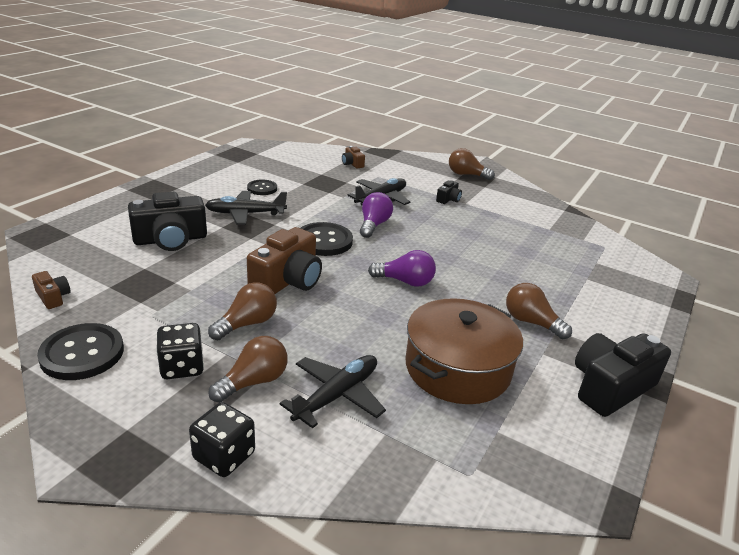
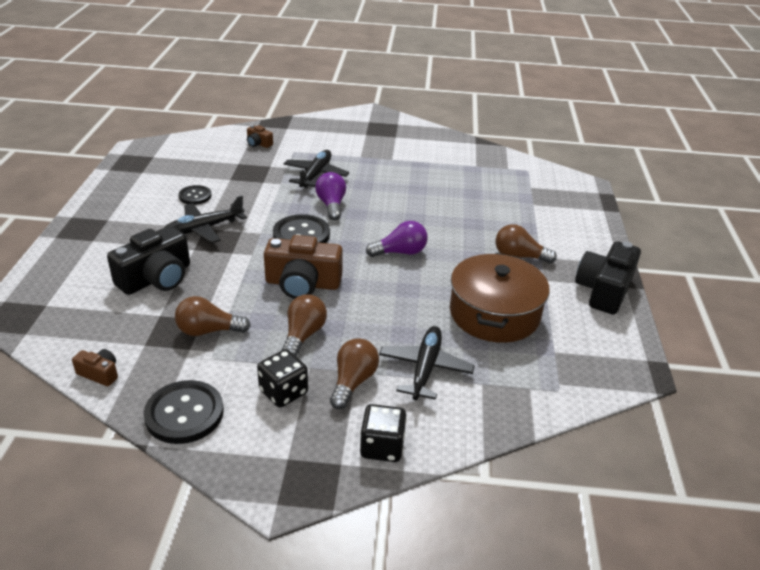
camera: 25 degrees left, 5 degrees up
(288, 280) = (302, 284): brown camera -> brown camera turned 90 degrees clockwise
(448, 199) = (375, 159): black camera -> none
(466, 175) = (371, 128): brown light bulb -> brown light bulb (208, 331)

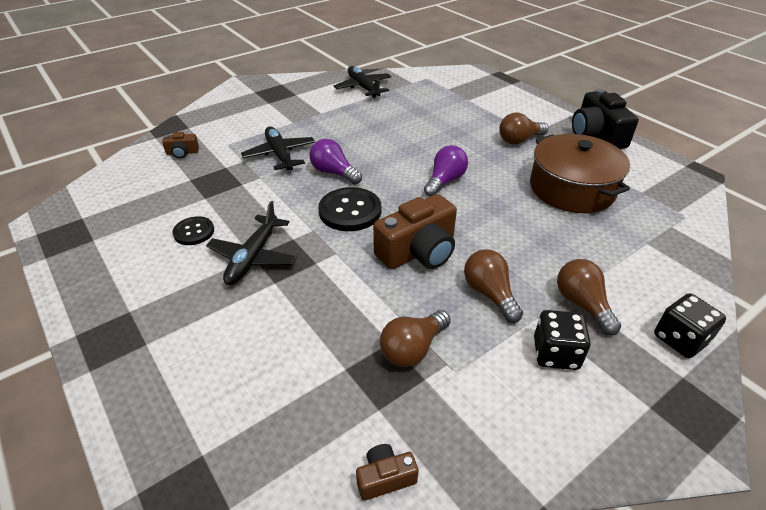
camera: 40 degrees left, 5 degrees up
(156, 278) = (283, 335): black camera -> none
(184, 414) = (522, 444): black button -> none
(425, 369) = (603, 258): black plane -> black plane (363, 88)

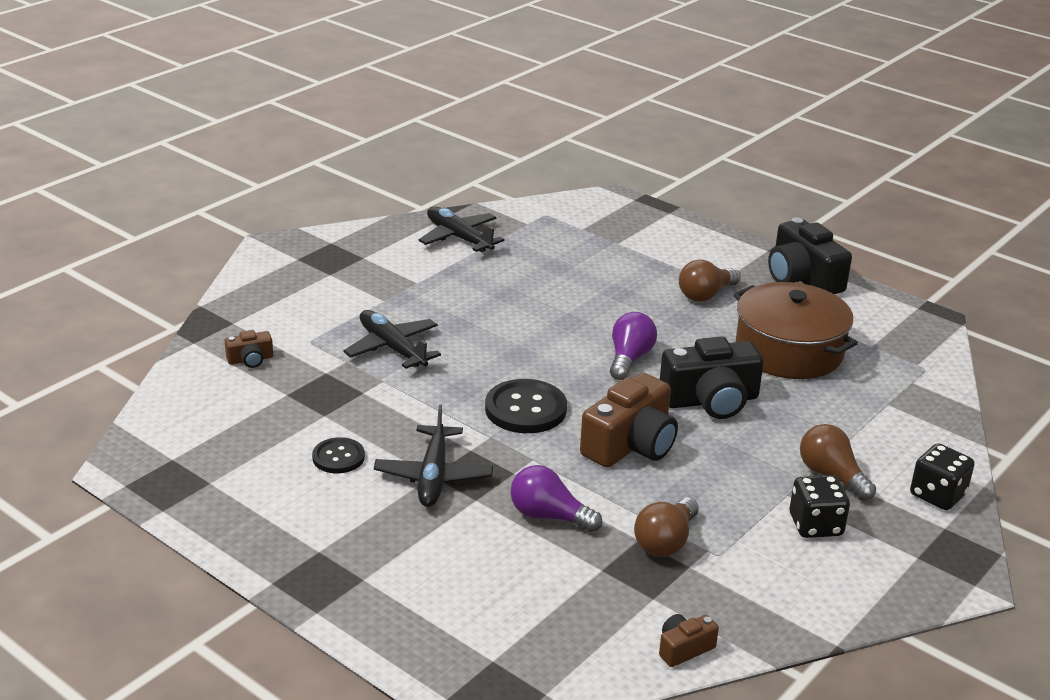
camera: 15 degrees left, 10 degrees down
(334, 173) = (480, 364): purple light bulb -> purple light bulb (549, 516)
(489, 294) = (729, 478): brown light bulb -> none
(497, 221) = (711, 400): none -> black camera

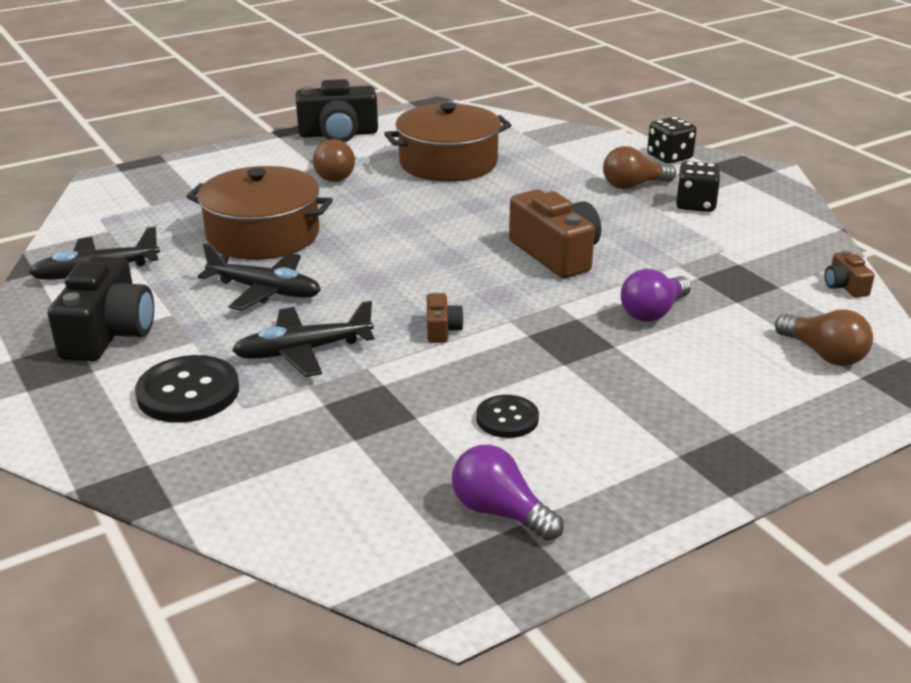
camera: 70 degrees left, 0 degrees up
(250, 360) = (254, 459): brown camera -> brown camera (442, 329)
(433, 476) = (566, 363): black plane -> black plane (264, 290)
(525, 409) = (471, 293): black button -> black button (188, 392)
(565, 289) = (263, 235): none -> brown pot
(629, 359) = (415, 228): purple light bulb -> purple light bulb (500, 512)
(665, 542) = (703, 266): brown light bulb -> brown light bulb (824, 354)
(711, 400) = (504, 207): black camera -> black camera (108, 333)

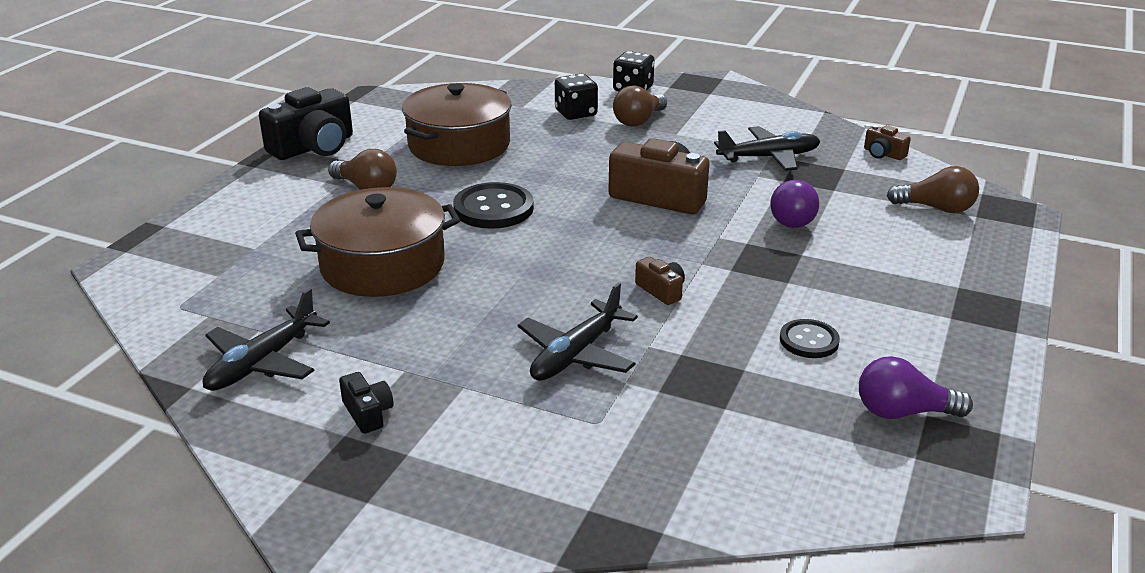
camera: 35 degrees left, 0 degrees up
(108, 333) = (368, 413): black camera -> black camera, size x0.48
(188, 392) = (529, 432): black button -> black button (493, 208)
(264, 290) = (461, 315): black plane -> black plane (768, 157)
(695, 205) = (705, 123): black dice -> black dice (576, 113)

